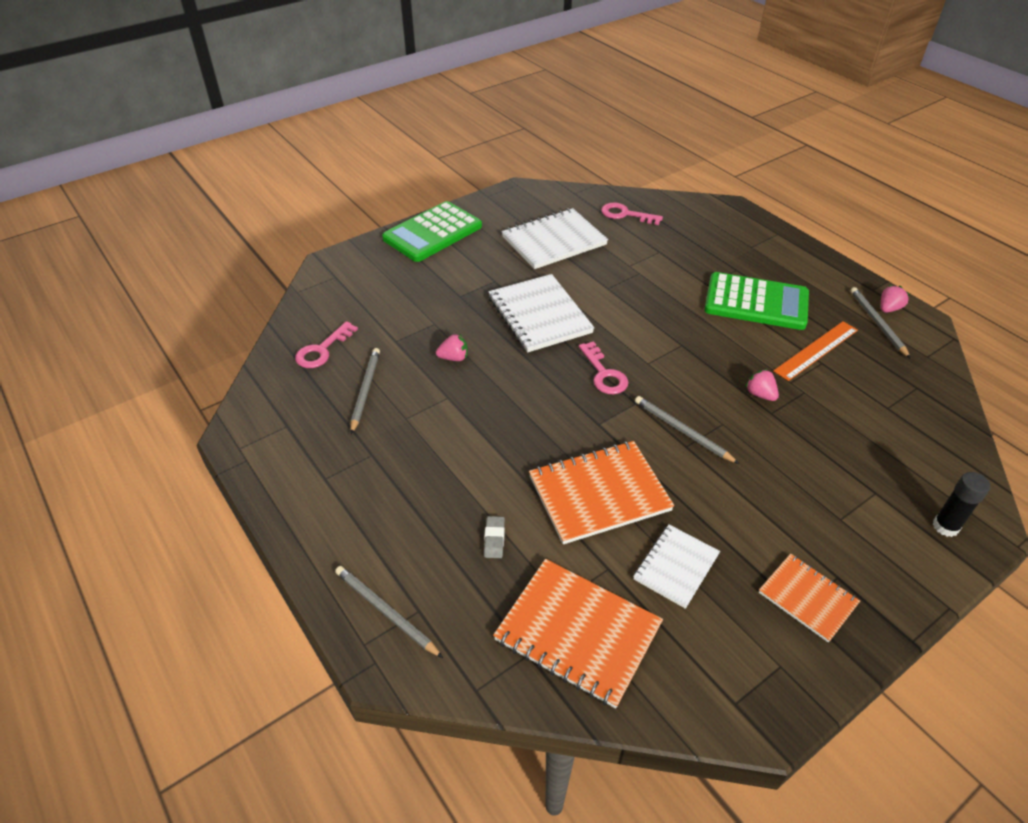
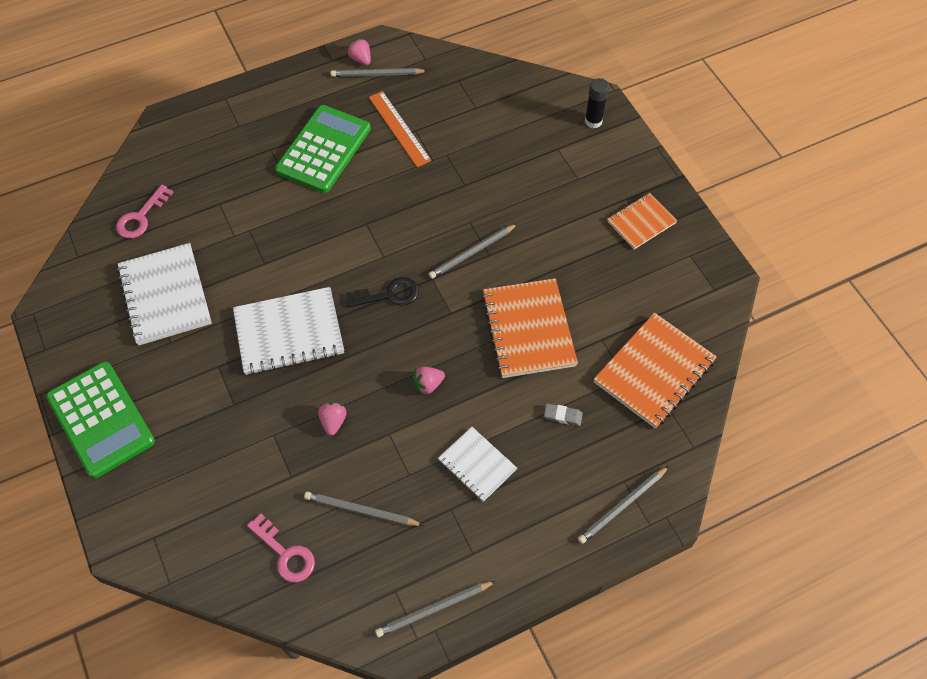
camera: 80 degrees left, 15 degrees up
(266, 456) = (434, 609): none -> grey pencil
(604, 374) = (389, 294): pink key -> black key
(676, 567) = (606, 294): white notebook -> white notebook (477, 465)
(760, 394) = (442, 185): pink strawberry -> pink strawberry (428, 384)

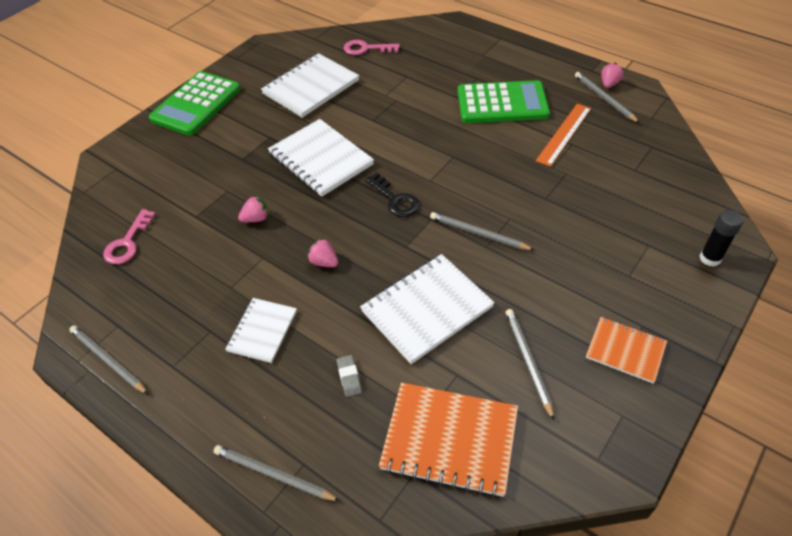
camera: 65 degrees right, 10 degrees down
(361, 511) = (183, 271): grey pencil -> grey pencil (528, 362)
(528, 329) = (426, 309): orange notebook -> white notebook

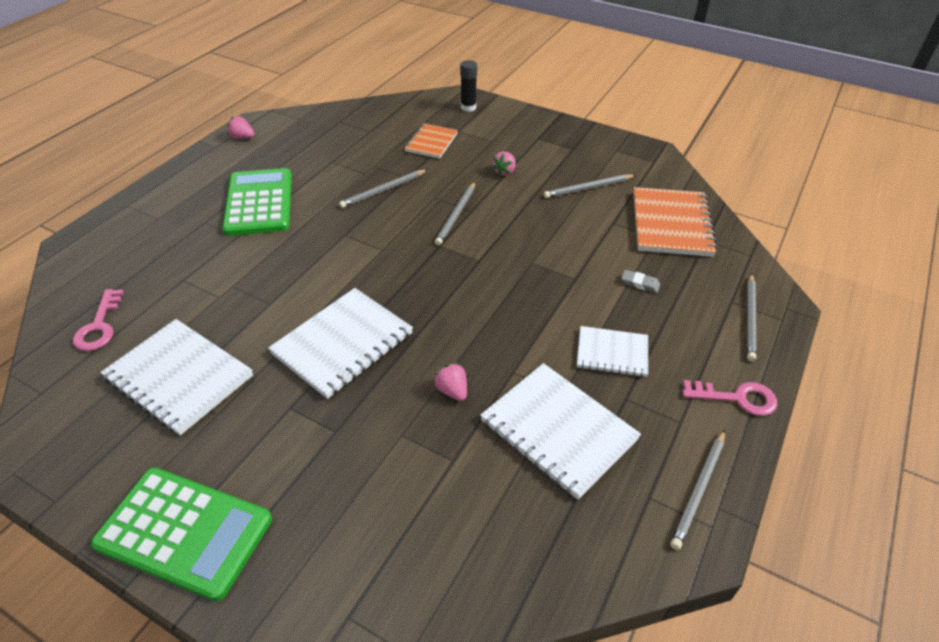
camera: 100 degrees left, 5 degrees down
(127, 243) = (513, 534): pink key -> pink key (737, 398)
(324, 262) = (510, 318): pink strawberry -> pink strawberry (504, 172)
(349, 377) = (640, 283): grey eraser -> grey eraser turned 45 degrees clockwise
(395, 199) = (413, 272): black key -> none
(426, 309) = (552, 242): white notebook -> white notebook (558, 430)
(564, 134) = (317, 165): orange ruler -> none
(604, 99) = (266, 141): grey pencil -> grey pencil (383, 190)
(625, 350) = (563, 146): orange notebook -> orange notebook (431, 142)

